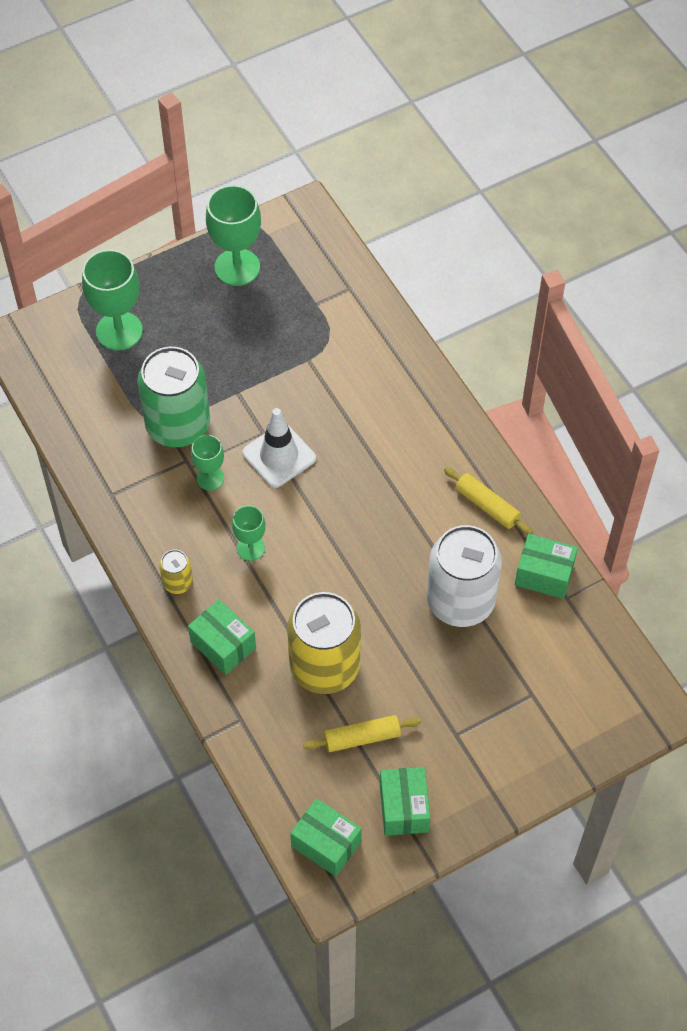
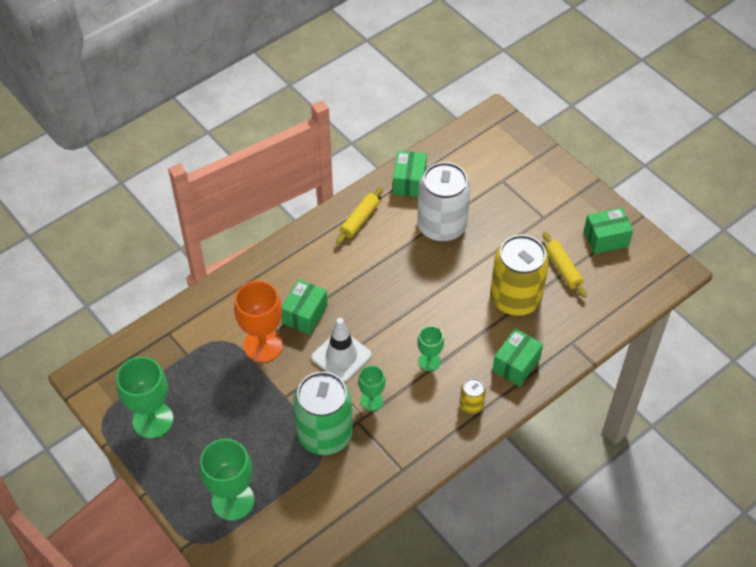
camera: 100 degrees left, 5 degrees down
(312, 378) = (263, 345): none -> orange goblet
(326, 844) = (646, 277): green box -> green box (304, 314)

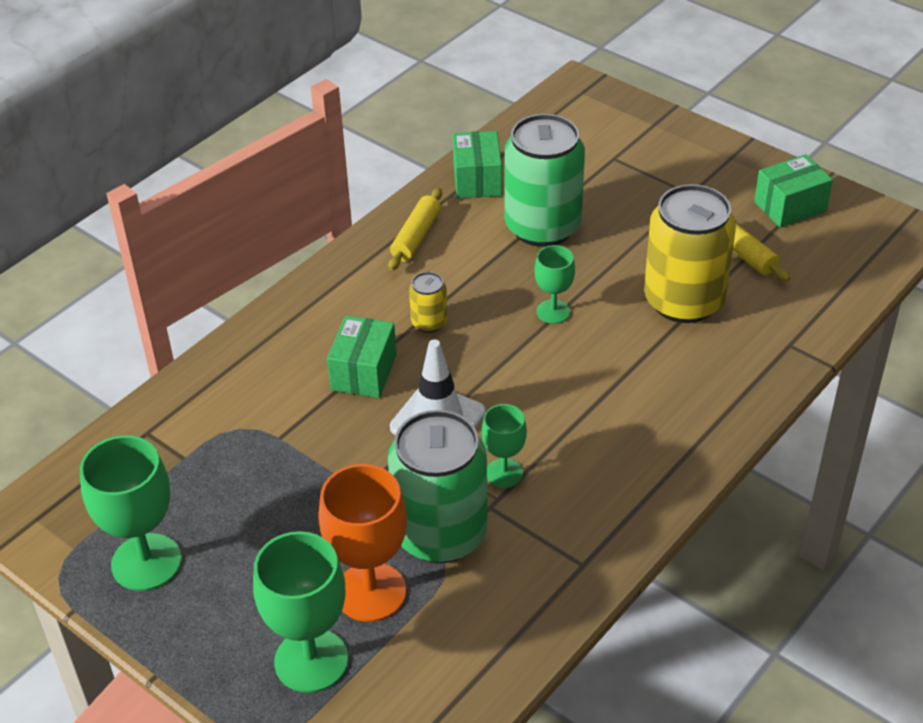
camera: 10 degrees left, 10 degrees down
(263, 345) = (307, 425): orange goblet -> orange goblet (370, 592)
(429, 361) = (579, 404): green goblet -> green goblet (553, 311)
(441, 226) = (542, 227): white can -> green can
(471, 405) = (664, 453): yellow can -> yellow can (429, 322)
(516, 364) = (715, 387): green box -> none

